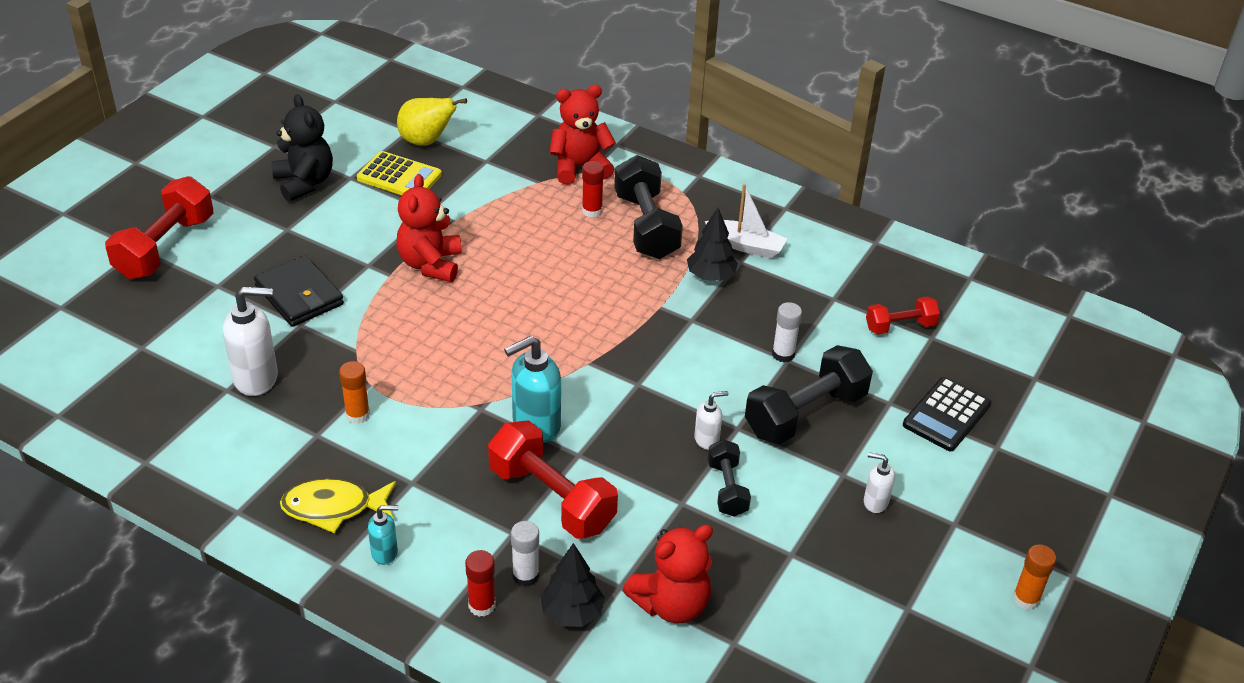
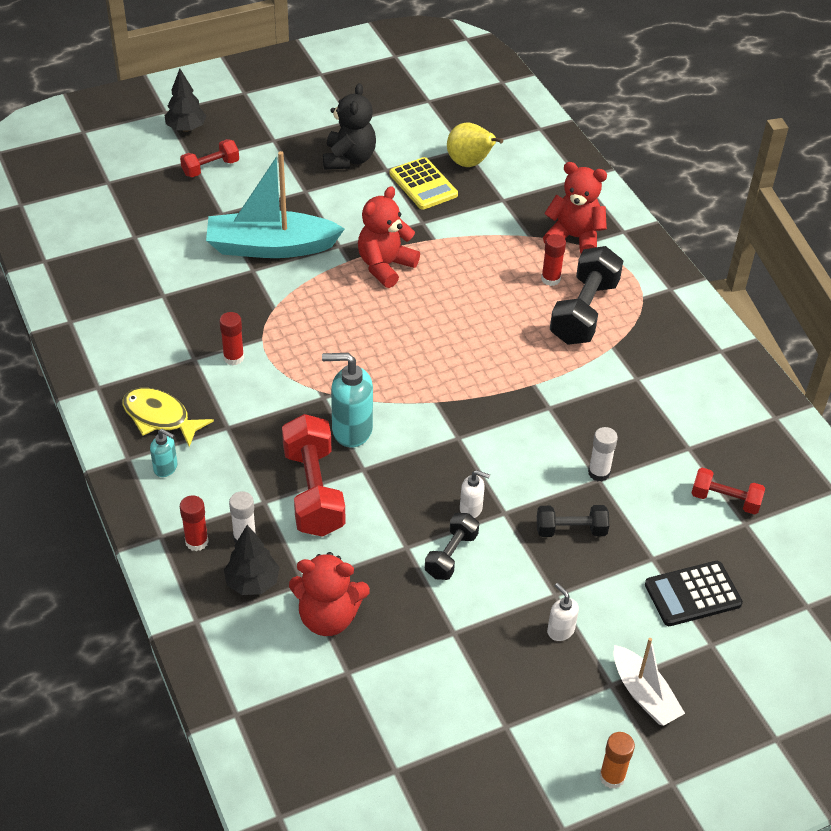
camera: 35 degrees right, 5 degrees up
(165, 247) = (210, 168): red dumbbell -> red dumbbell, size x0.57
(256, 378) = (189, 296): white soap dispenser -> none
(299, 295) = (270, 247): black wallet -> turquoise boat
(357, 415) = (233, 357): orange glue stick -> red glue stick
(711, 276) = (599, 379): black tree -> black tree (186, 128)
(746, 246) = (654, 367): white boat -> white boat (644, 694)
(805, 414) = (571, 530): black dumbbell -> black dumbbell, size x0.57

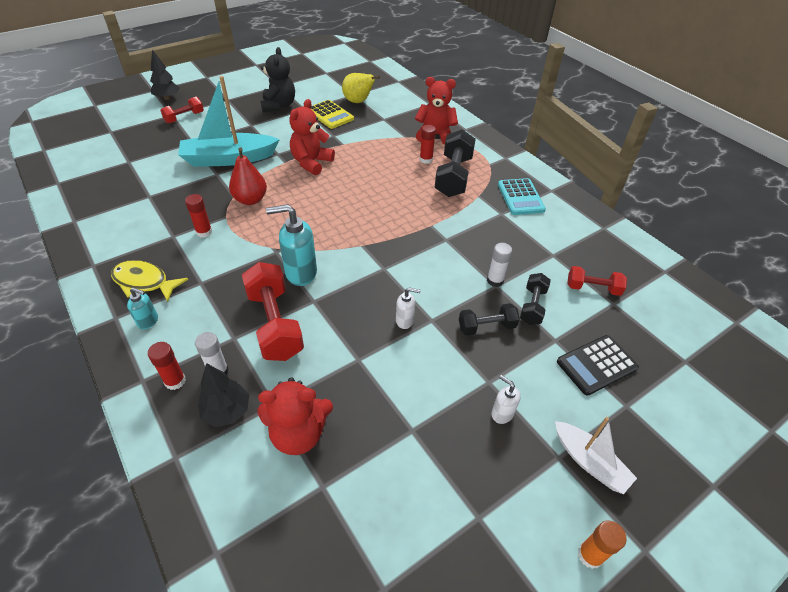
camera: 10 degrees left, 0 degrees up
(296, 316) = (250, 200): none -> red pear
(451, 555) = (396, 361): black dumbbell -> black dumbbell (532, 306)
(671, 356) = (520, 197): none -> turquoise calculator

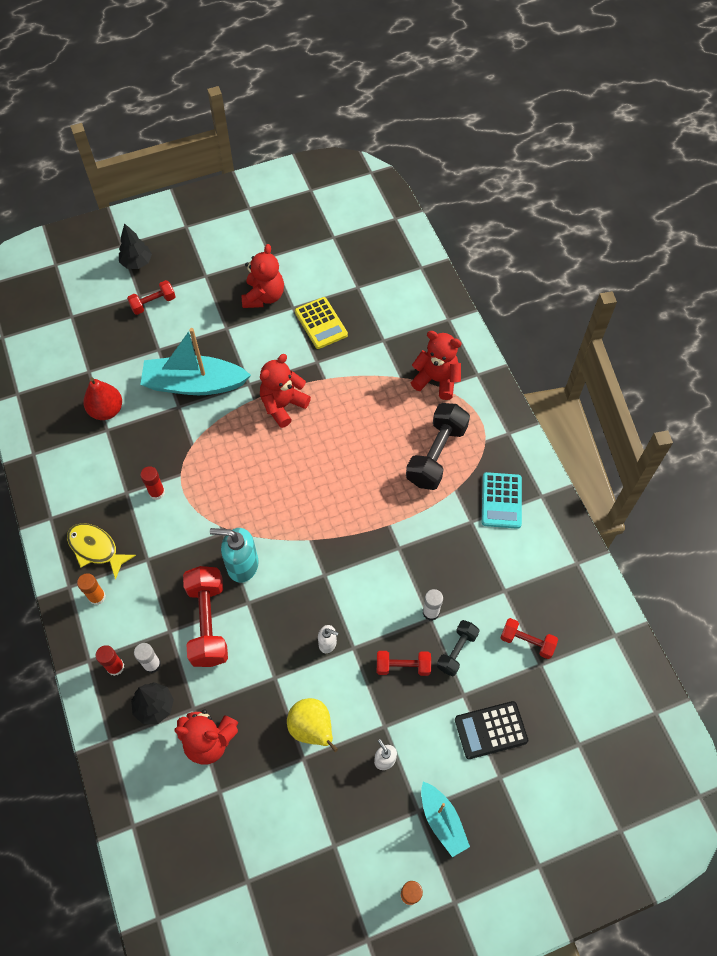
camera: 15 degrees right, 15 degrees up
(148, 321) = (97, 597): turquoise soap dispenser -> orange glue stick
(250, 200) = (209, 453): red pear -> red pear (106, 410)
(279, 105) = (264, 296): black teddy bear -> red teddy bear
(358, 102) = (360, 303): yellow pear -> yellow pear (312, 728)
(426, 159) = (413, 421): red glue stick -> none
(486, 327) = (403, 666): black dumbbell -> red dumbbell
(589, 462) = (442, 821): white boat -> turquoise boat

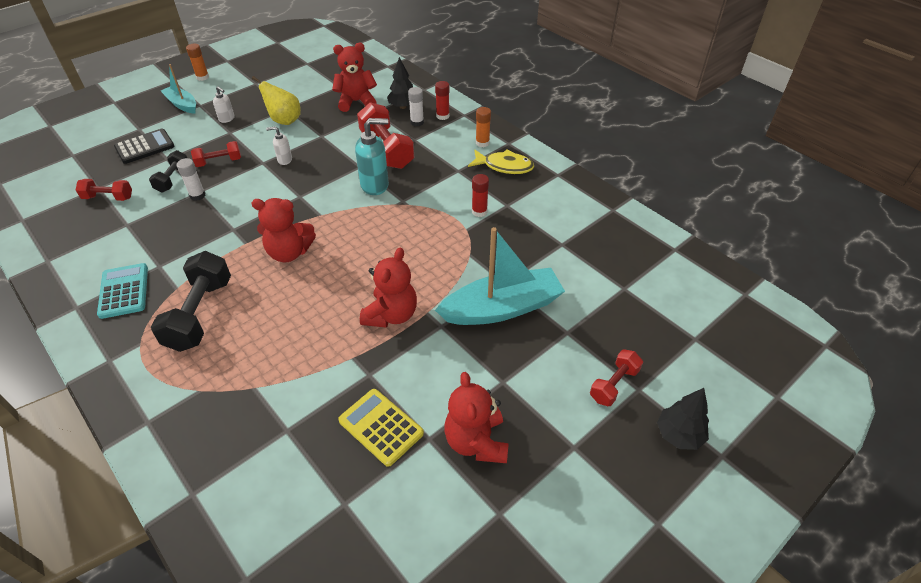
camera: 160 degrees right, 15 degrees down
(106, 410) = (575, 259): red pear -> none
(436, 380) = (205, 397): red teddy bear -> red teddy bear (289, 252)

